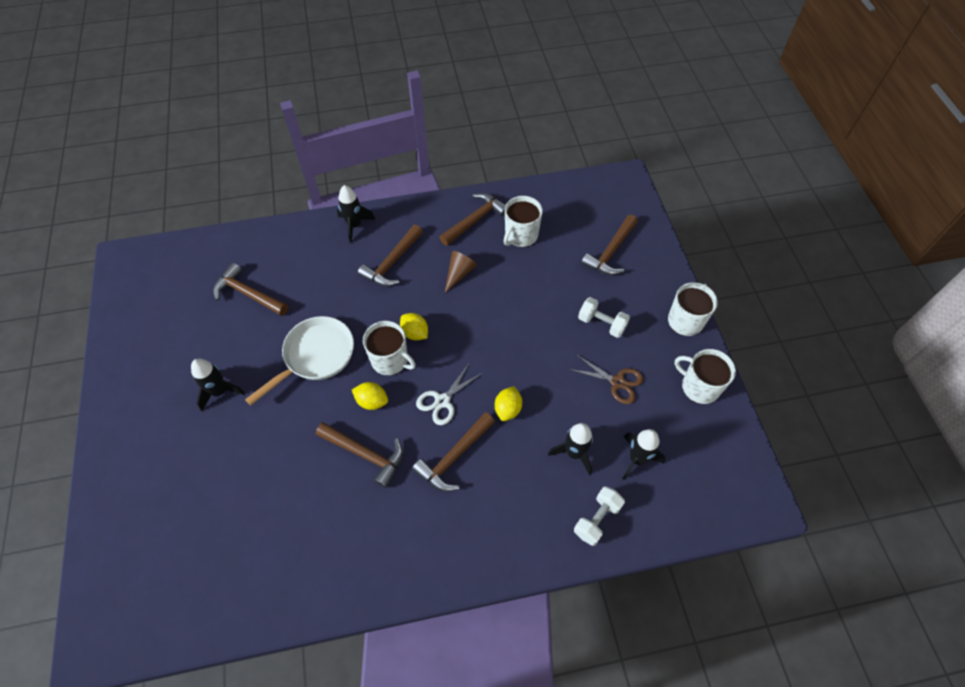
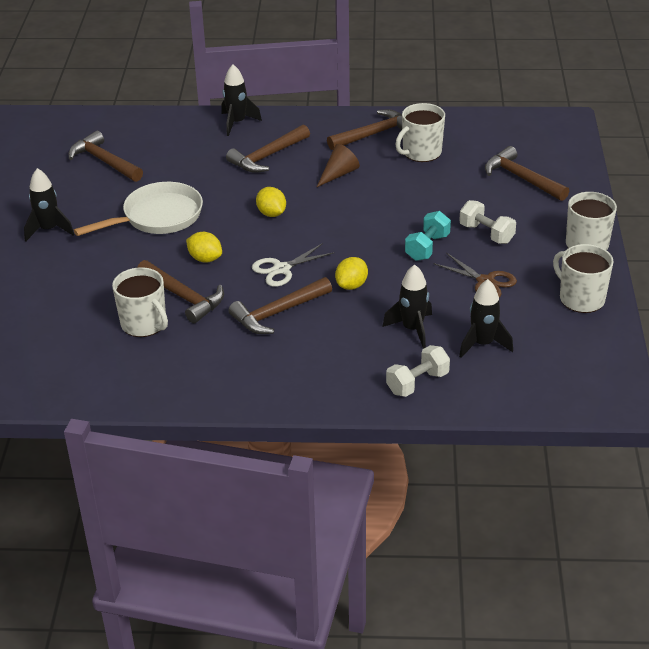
camera: 15 degrees right, 20 degrees down
(390, 360) = (237, 230): white mug -> white mug (144, 324)
(558, 349) = (427, 247): none -> turquoise dumbbell
(611, 252) = (521, 178): brown hammer -> brown hammer turned 90 degrees clockwise

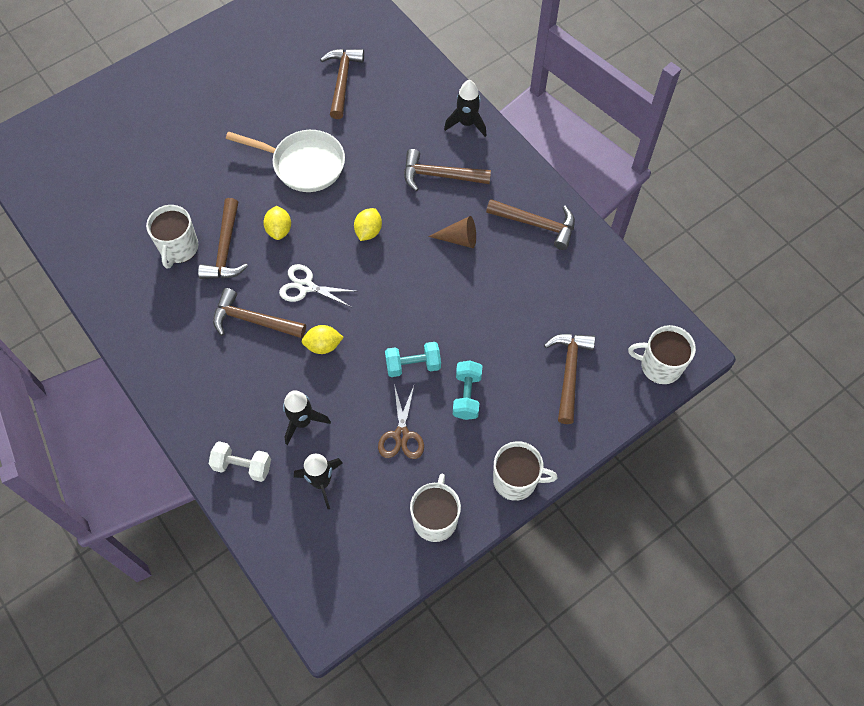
camera: 50 degrees right, 25 degrees up
(49, 230) = (235, 113): black rocket -> none
(421, 152) = (541, 275): white mug -> white mug (660, 366)
(486, 233) = (467, 395): white dumbbell -> turquoise dumbbell

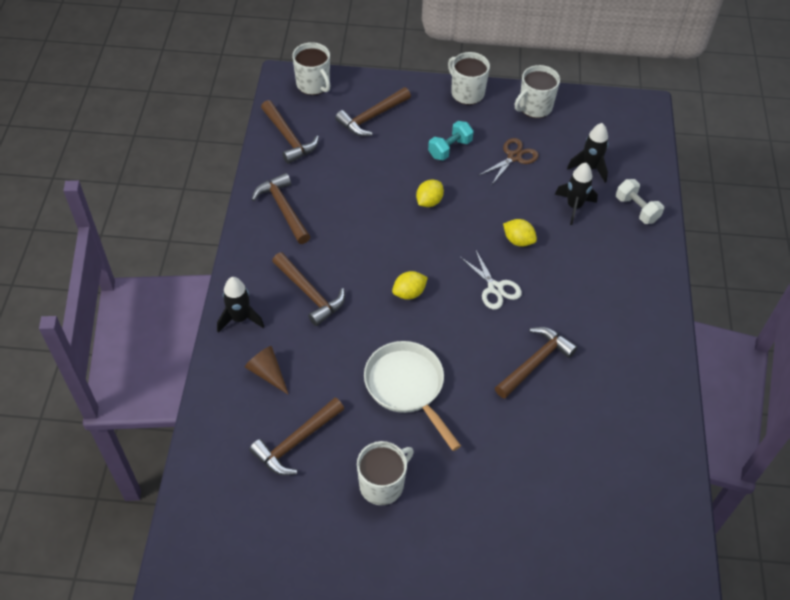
camera: 140 degrees left, 10 degrees down
(179, 248) = (574, 392): white mug -> white mug (382, 484)
(253, 320) = (556, 292): brown hammer -> brown hammer (288, 138)
(279, 230) = (478, 346): yellow lemon -> yellow lemon (429, 201)
(413, 365) = (467, 187): turquoise dumbbell -> none
(458, 239) = (348, 239): brown cone -> brown cone (267, 373)

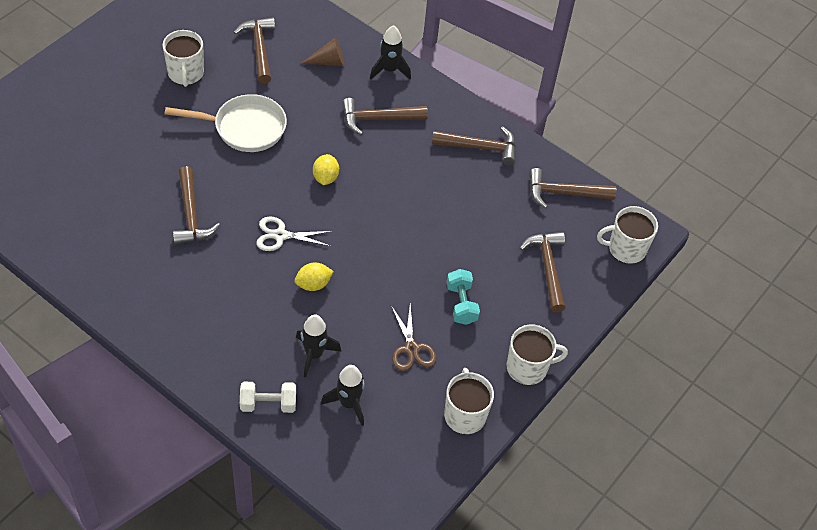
camera: 120 degrees right, 0 degrees up
(429, 201) = (409, 248): yellow lemon -> none

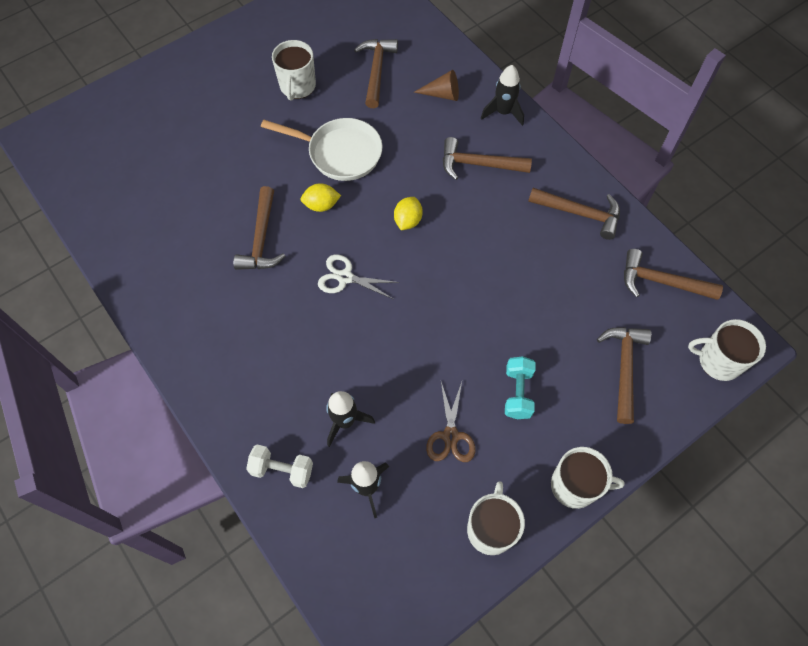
camera: 20 degrees right, 10 degrees up
(313, 284) = (365, 339): yellow lemon -> yellow lemon (321, 205)

